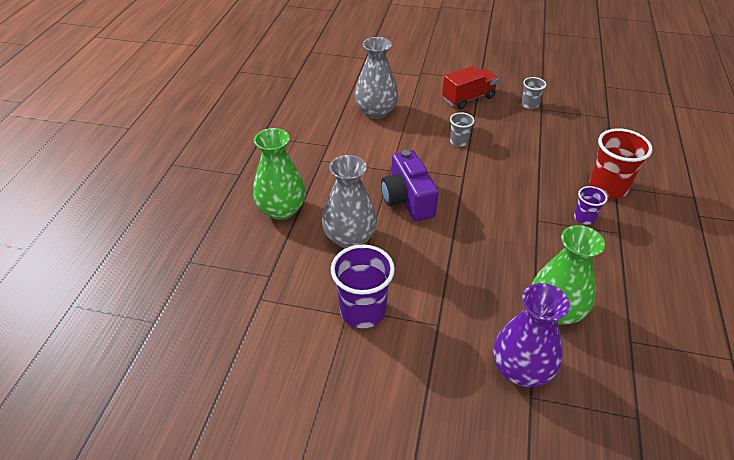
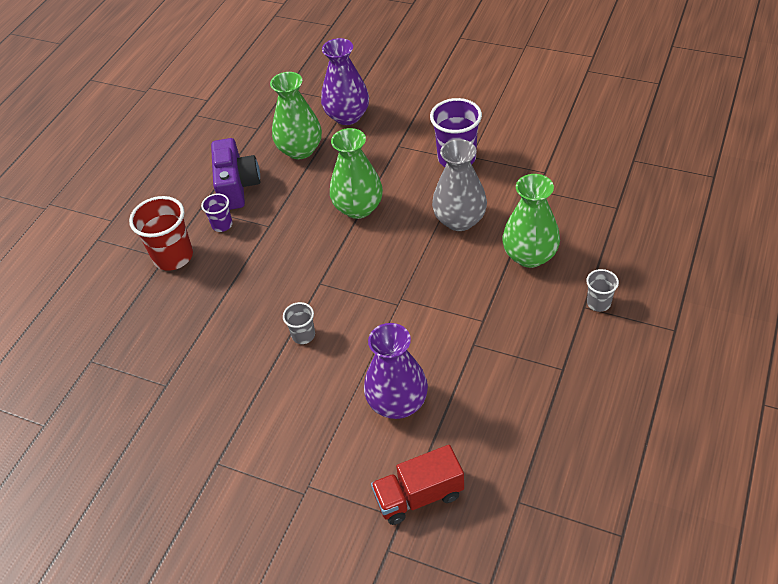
camera: 165 degrees left, 5 degrees up
(376, 111) = (397, 402): grey vase -> purple vase
(407, 200) = (391, 258): purple camera -> purple camera (237, 186)
(456, 243) = (358, 208): none -> green vase
(468, 98) = (255, 418): red truck -> red truck (419, 496)
(529, 105) = (176, 395): grey cup -> grey cup (598, 303)

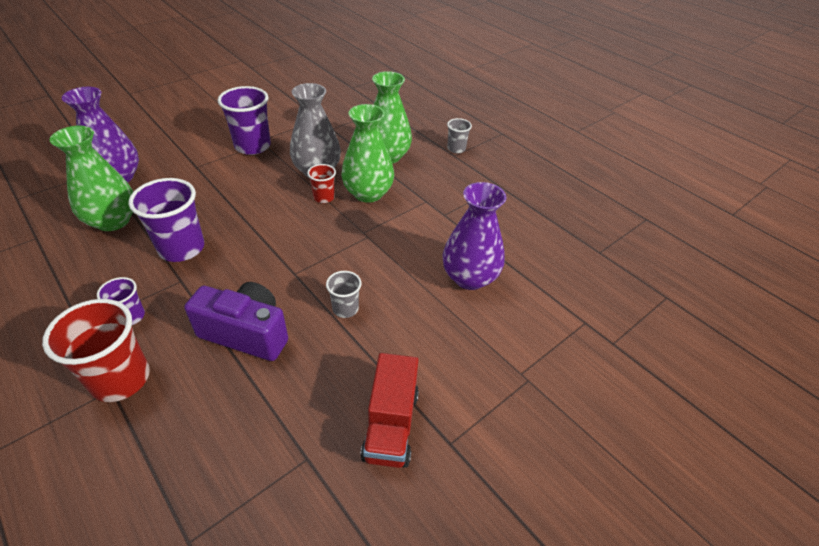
camera: 70 degrees left, 5 degrees down
(237, 186) = (93, 283): purple camera -> purple camera (246, 333)
(300, 204) = (181, 248): none -> purple cup
(358, 208) = (236, 215): green vase -> green vase (368, 193)
(419, 496) = (569, 302): red truck -> red truck (390, 425)
(425, 246) = (324, 197): none -> red cup

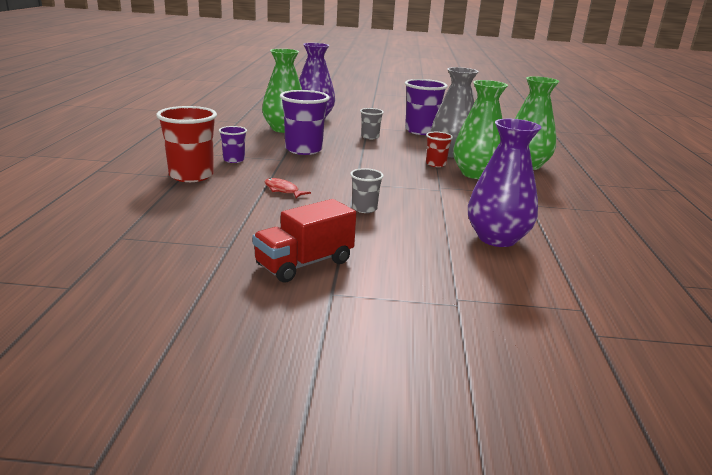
camera: 45 degrees right, 20 degrees down
(246, 333) = (283, 190): purple camera -> red fish
(456, 149) = (605, 182): grey cup -> grey cup (370, 137)

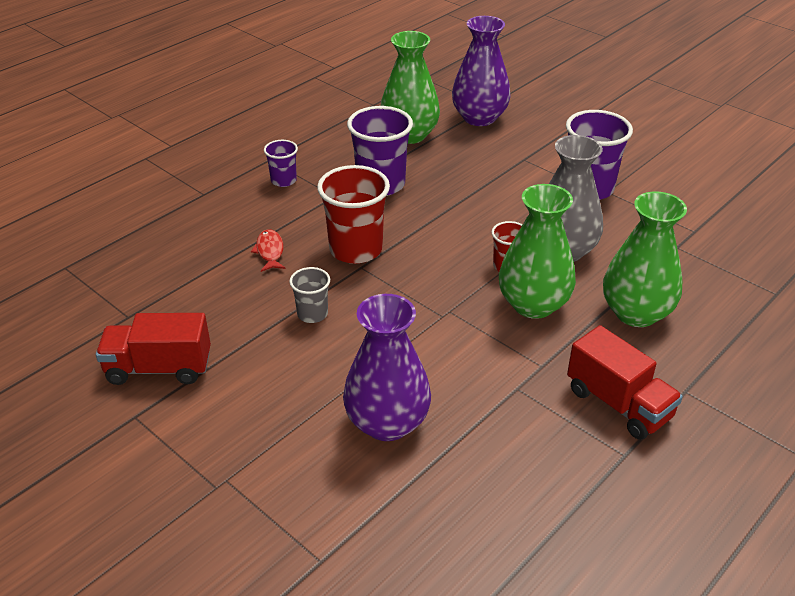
camera: 40 degrees right, 15 degrees up
(191, 176) = (213, 195): red cup -> red cup (356, 249)
(370, 137) = (497, 182): grey cup -> none
(582, 196) = (618, 404): none -> red truck

